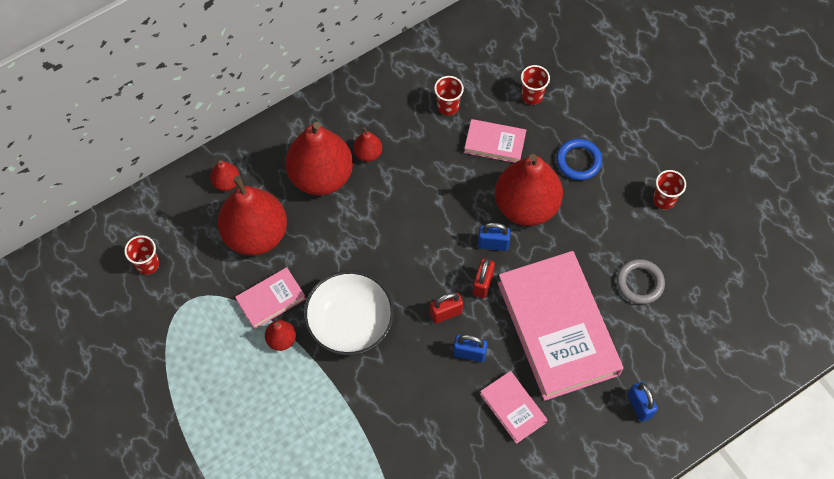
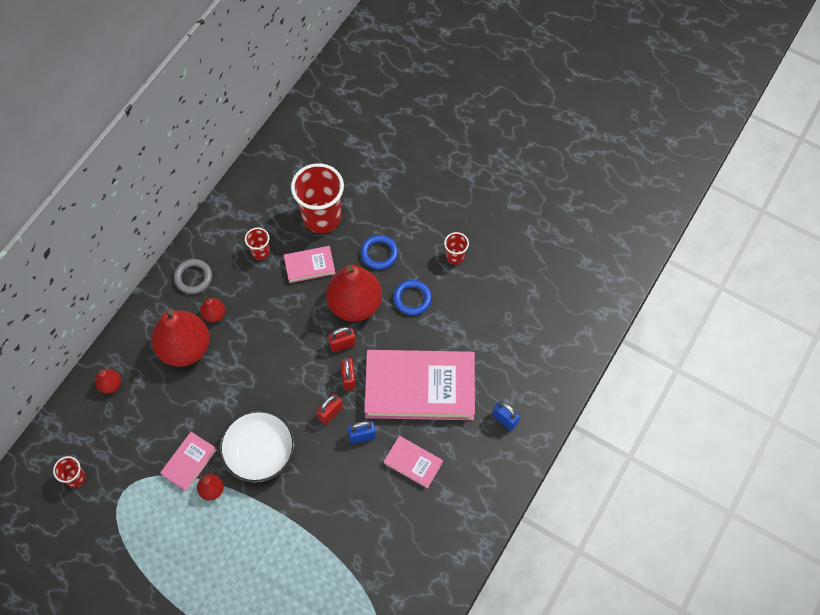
camera: 25 degrees left, 0 degrees up
(256, 234) = (153, 416): red pear -> none
(493, 244) = (343, 344): blue padlock -> red padlock
(532, 96) = (322, 217): red cup -> red cup, size x2.12
(558, 328) = (420, 387): pink book -> pink book turned 45 degrees counterclockwise
(593, 226) = (412, 299): none -> blue ring
(640, 283) = (465, 327): grey ring -> grey ring (193, 278)

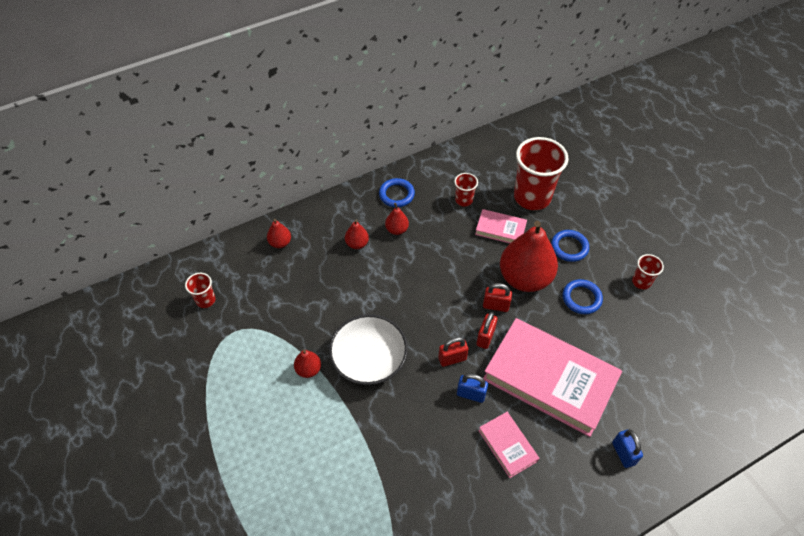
camera: 30 degrees right, 10 degrees down
(185, 348) = (357, 244): red pear -> red pear, size x0.44
(189, 462) = (304, 336): pink book -> none
(193, 278) = (396, 194): grey ring -> blue ring

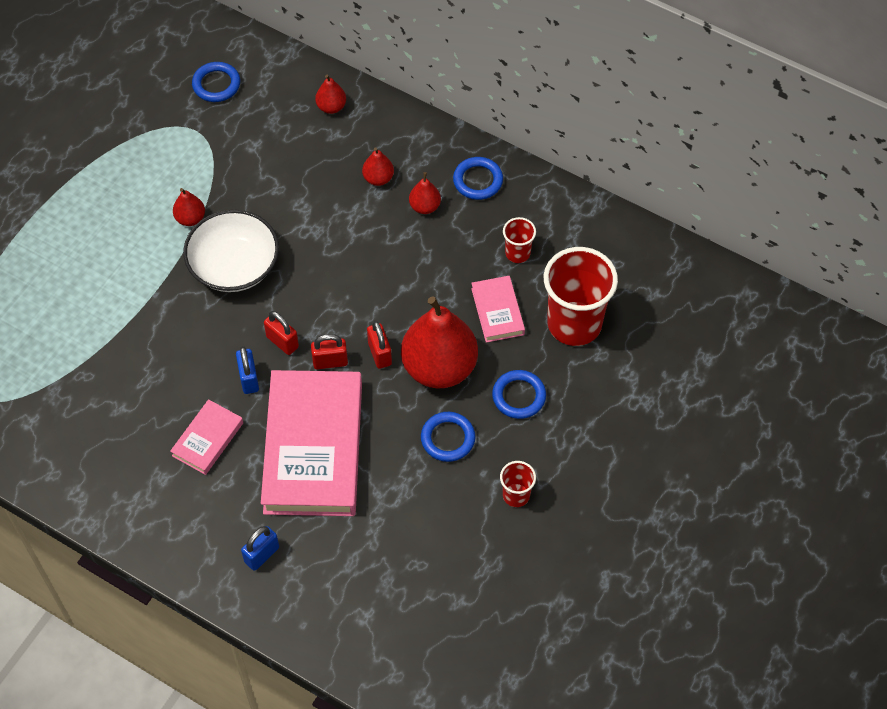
camera: 60 degrees right, 5 degrees up
(205, 300) = (216, 84): red cup -> blue ring

